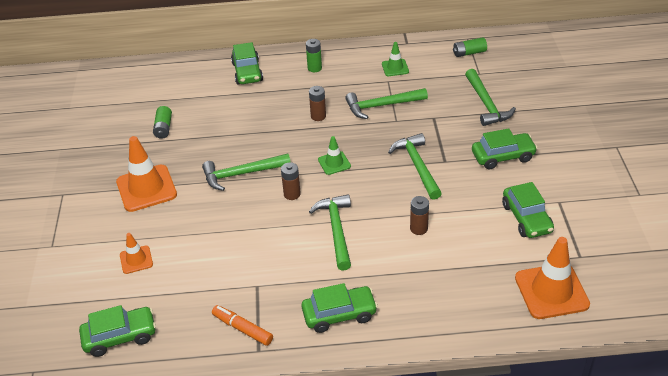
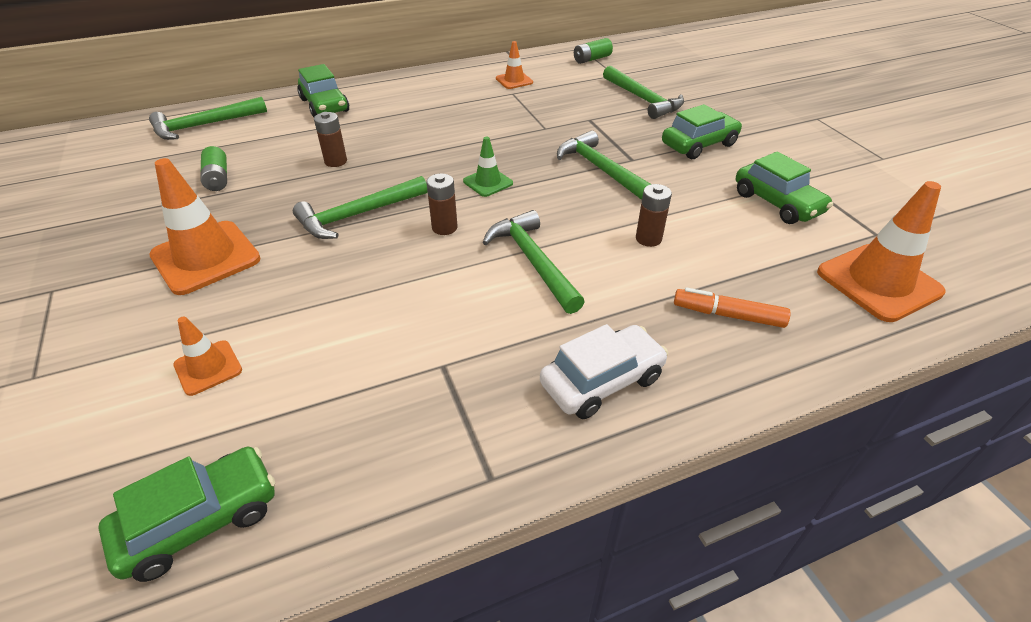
camera: 20 degrees left, 0 degrees up
(242, 329) = (445, 444): orange marker -> orange marker (728, 315)
(314, 68) = (413, 92): green battery -> none
(318, 116) = (441, 136): brown battery -> brown battery (336, 161)
(339, 314) = (602, 381): green car -> white car
(382, 106) = (518, 116): green hammer -> green hammer (204, 125)
(395, 68) = (514, 80): green traffic cone -> orange traffic cone

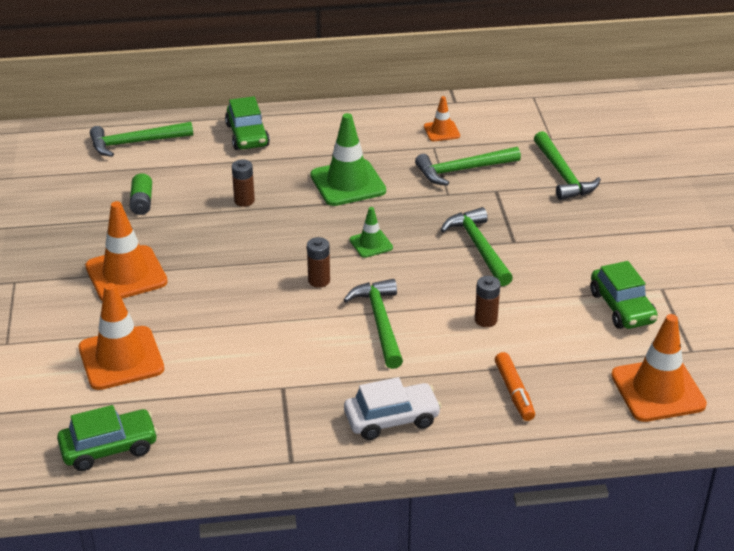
camera: 15 degrees right, 5 degrees down
(208, 368) = (121, 358): orange traffic cone -> orange traffic cone, size x1.90
(357, 215) = (251, 257): green hammer -> green hammer (462, 170)
(441, 132) = (348, 183): none -> green traffic cone
(592, 59) = (536, 114): green battery -> none
(699, 145) = (587, 236): green car -> none
(728, 315) = (514, 392): orange marker -> orange marker turned 135 degrees counterclockwise

